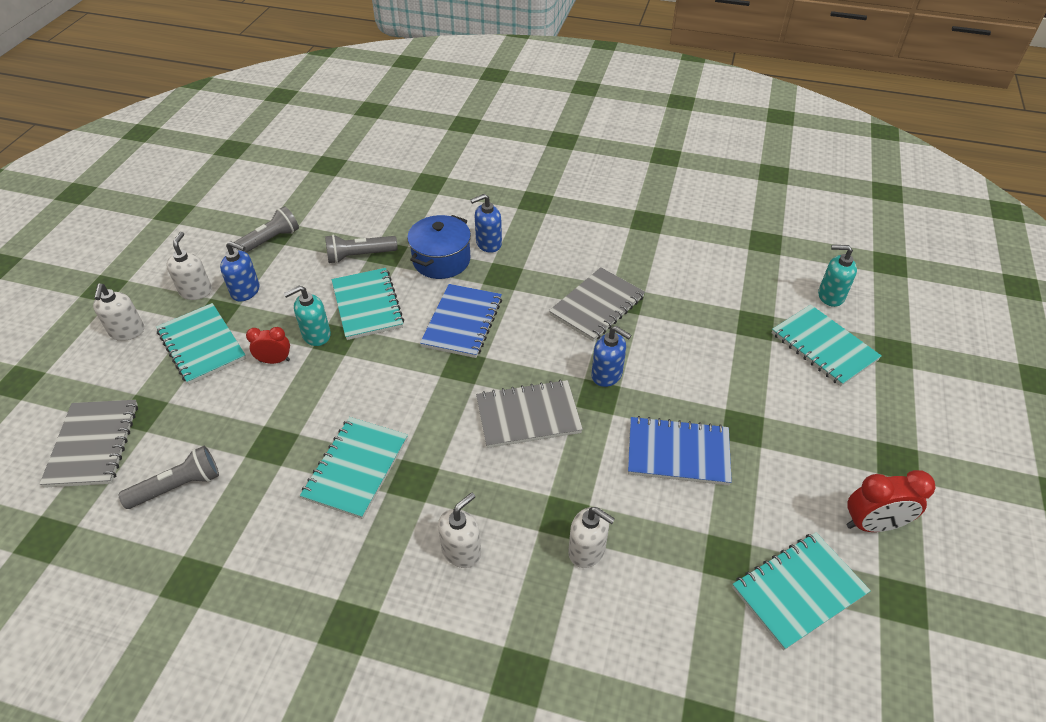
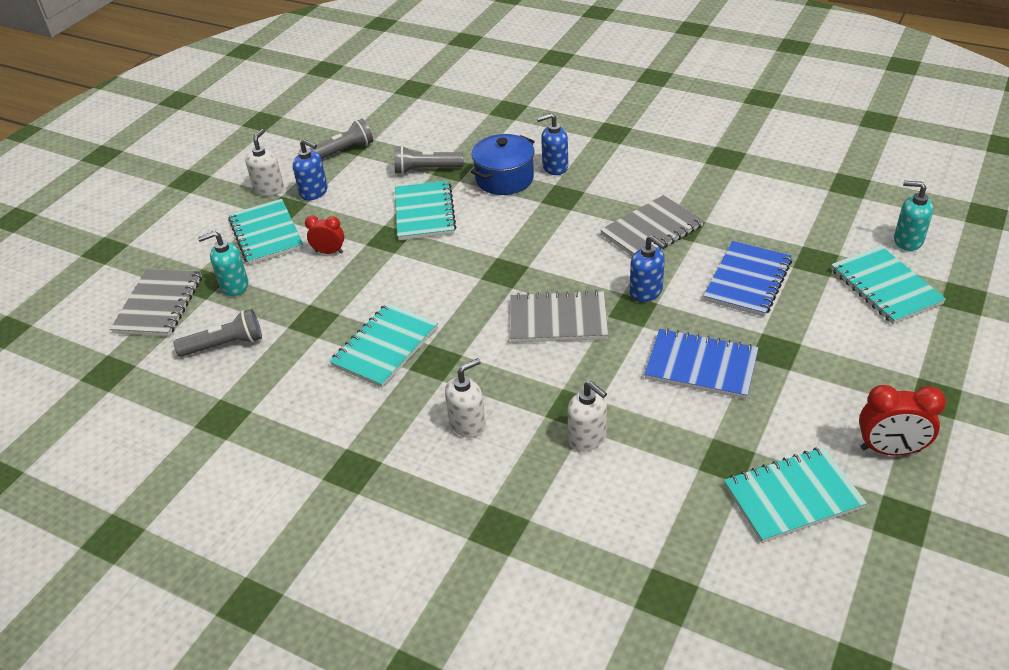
camera: 15 degrees right, 5 degrees down
(127, 332) = (203, 217): white soap dispenser -> none
(316, 335) = (371, 234): turquoise soap dispenser -> turquoise soap dispenser (234, 286)
(462, 322) = (512, 234): blue notebook -> blue notebook (747, 281)

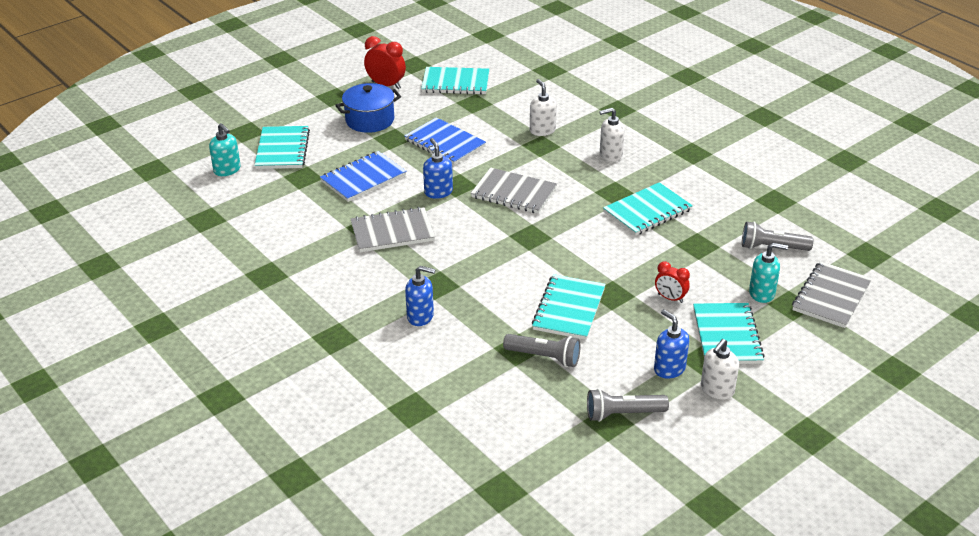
camera: 160 degrees left, 5 degrees down
(504, 179) = (475, 320): blue pot -> blue pot (370, 120)

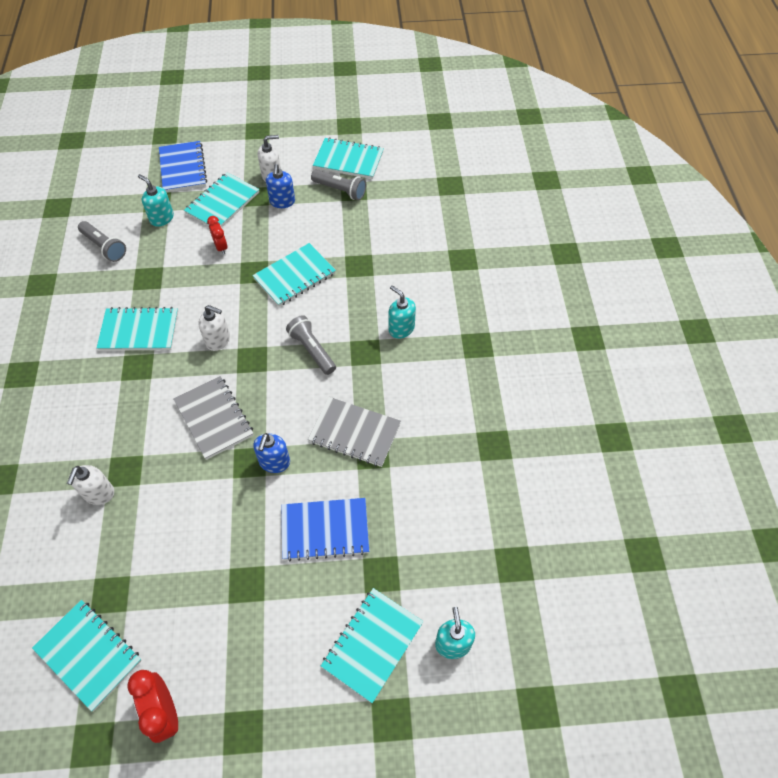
camera: 145 degrees left, 20 degrees up
(370, 120) = (242, 640): blue pot -> none
(420, 316) = (401, 328): blue soap dispenser -> turquoise soap dispenser
(445, 143) = (204, 536): blue notebook -> blue notebook (183, 168)
(544, 357) = (348, 250): grey flashlight -> grey flashlight (312, 350)
(610, 155) = (85, 415): white soap dispenser -> white soap dispenser (218, 340)
(656, 456) = (348, 160): none -> turquoise notebook
(831, 296) = (126, 193): grey notebook -> none

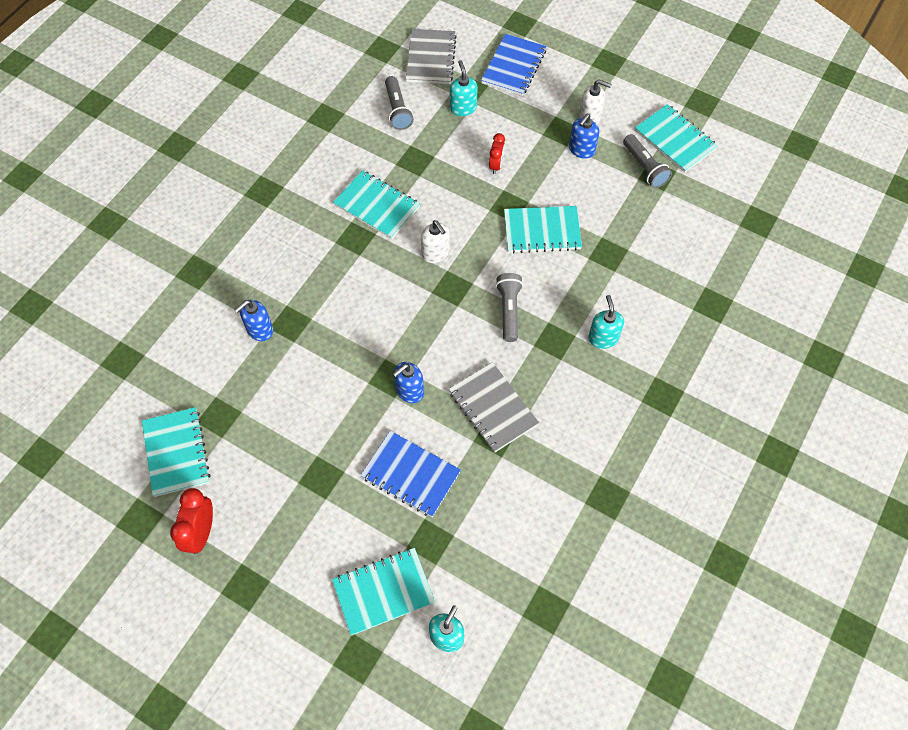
camera: 35 degrees right, 5 degrees up
(99, 493) = (259, 330): white soap dispenser -> blue soap dispenser
(214, 418) = (386, 322): grey notebook -> grey notebook (431, 58)
(222, 203) = (526, 122): turquoise notebook -> none

